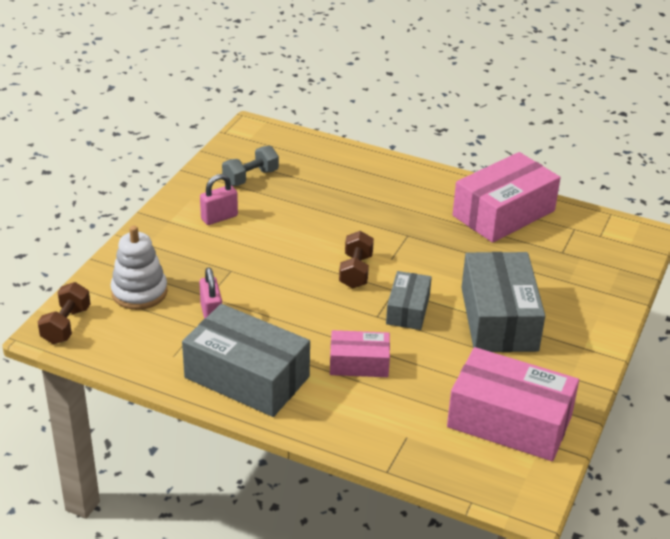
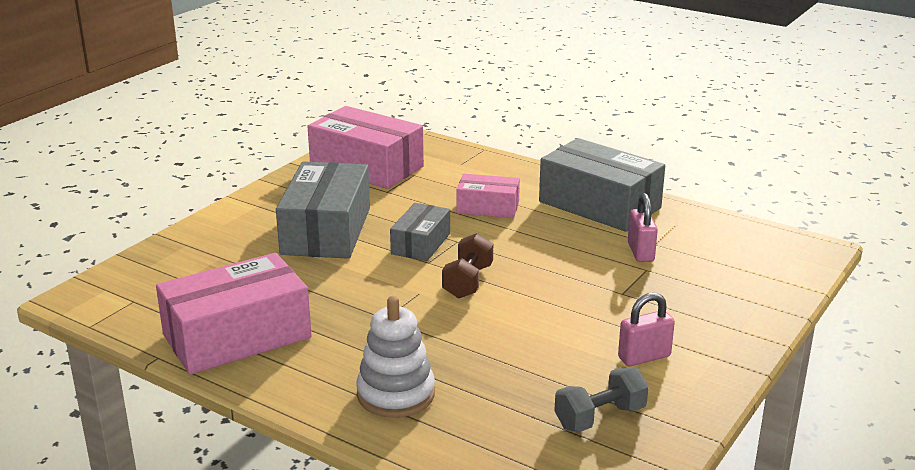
camera: 170 degrees left, 10 degrees down
(66, 325) = (800, 253): brown dumbbell -> none
(139, 292) = (729, 278): white stacking toy -> white stacking toy (396, 394)

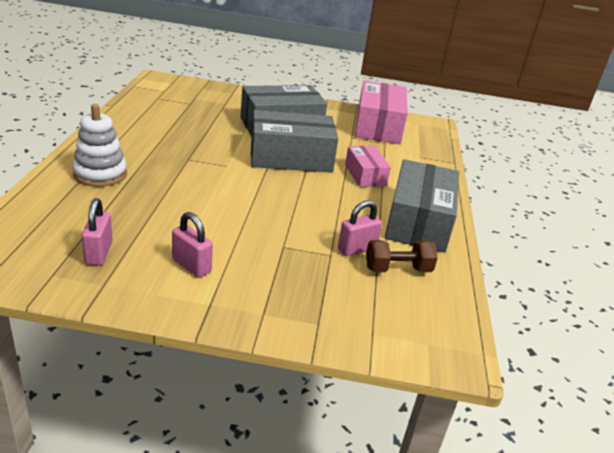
camera: 60 degrees right, 5 degrees up
(237, 336) = (143, 120): pink box -> none
(421, 244) = (291, 158): grey box -> grey box, size x1.80
(468, 282) = (252, 180): brown dumbbell -> brown dumbbell (397, 269)
(600, 417) = (99, 253): grey dumbbell -> pink padlock

